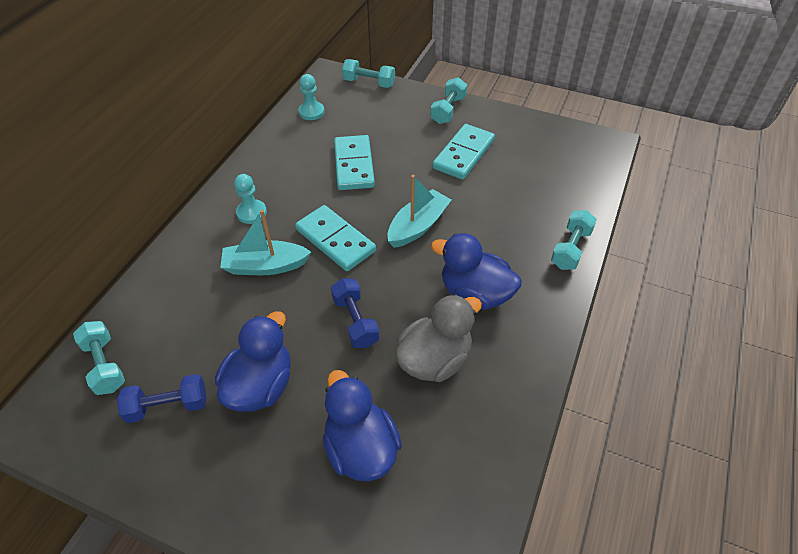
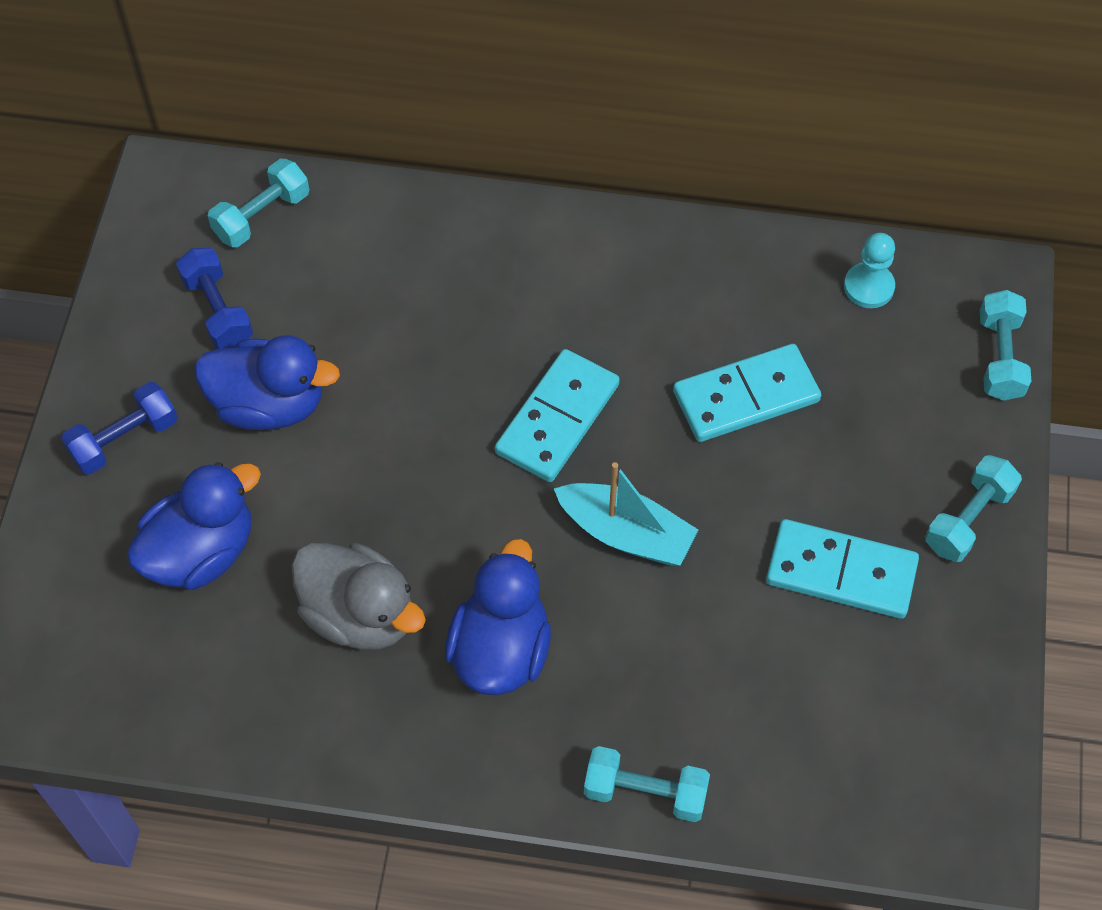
camera: 75 degrees right, 10 degrees up
(251, 213) = (582, 282): turquoise pawn -> none
(265, 266) = (477, 339): turquoise boat -> none
(355, 321) = (404, 491): blue dumbbell -> blue dumbbell (125, 439)
(448, 110) = (968, 519): turquoise dumbbell -> turquoise dumbbell turned 60 degrees counterclockwise

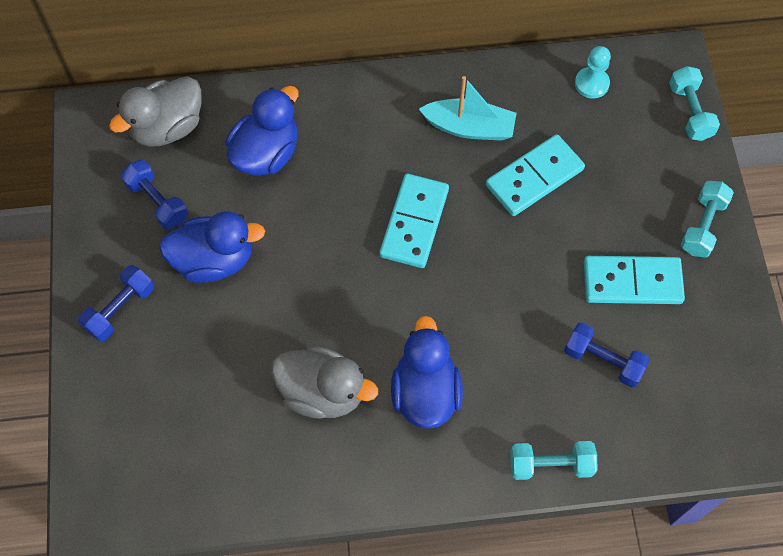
camera: 15 degrees left, 5 degrees up
(201, 552) = (199, 376): blue duck -> blue duck (266, 153)
(262, 216) = (167, 127): turquoise dumbbell -> grey duck
(626, 533) = (484, 291): turquoise boat -> turquoise boat (469, 127)
(765, 669) = (603, 360): none -> blue dumbbell

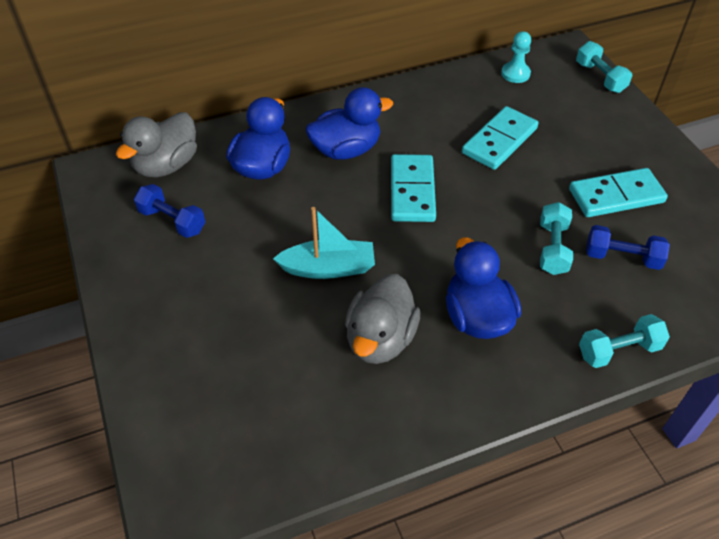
camera: 15 degrees left, 15 degrees down
(120, 309) = (158, 313): blue dumbbell -> none
(214, 260) = (240, 254): blue duck -> blue duck (346, 150)
(322, 392) = (380, 339): grey duck -> grey duck turned 105 degrees clockwise
(469, 127) = (431, 118): turquoise boat -> turquoise boat (328, 268)
(702, 226) = (651, 147): turquoise dumbbell -> turquoise dumbbell (552, 248)

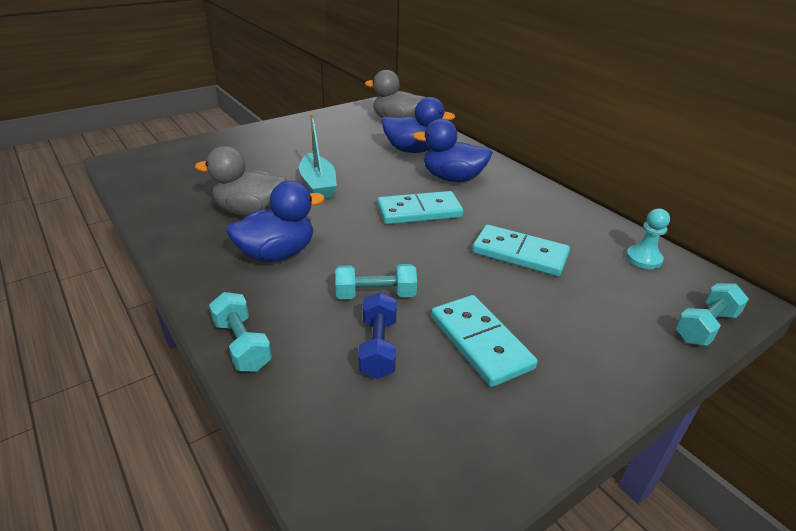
camera: 75 degrees right, 15 degrees down
(172, 221) = (346, 130): blue dumbbell -> none
(346, 150) = (452, 178): blue duck -> blue duck turned 135 degrees clockwise

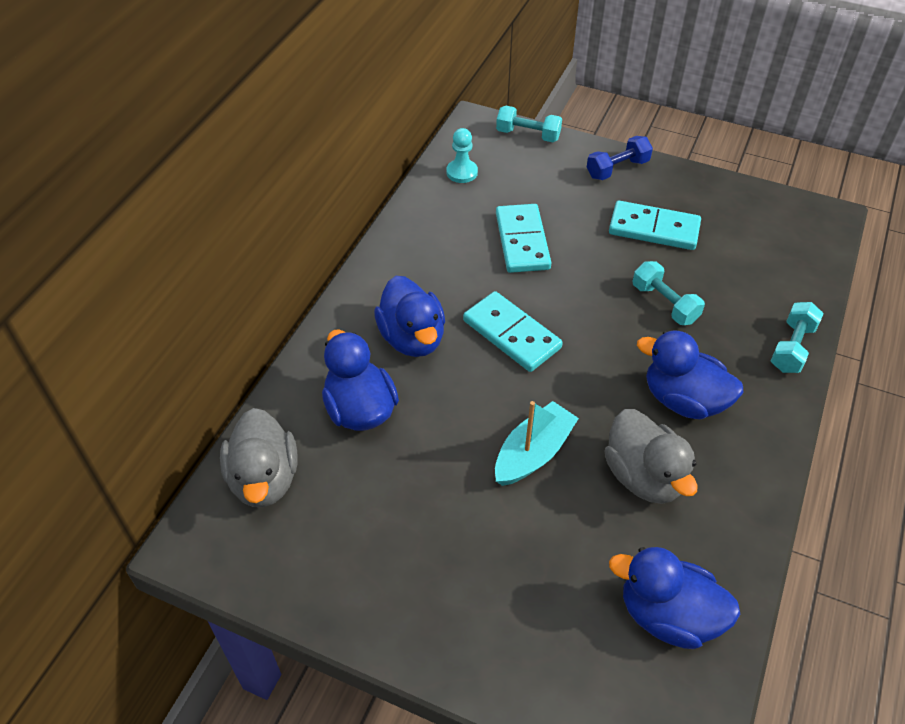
camera: 120 degrees left, 15 degrees up
(173, 183) = (668, 615): none -> blue duck
(378, 347) = (713, 275): blue dumbbell -> blue dumbbell (617, 169)
(480, 342) = (654, 229): turquoise domino -> turquoise domino turned 75 degrees clockwise

